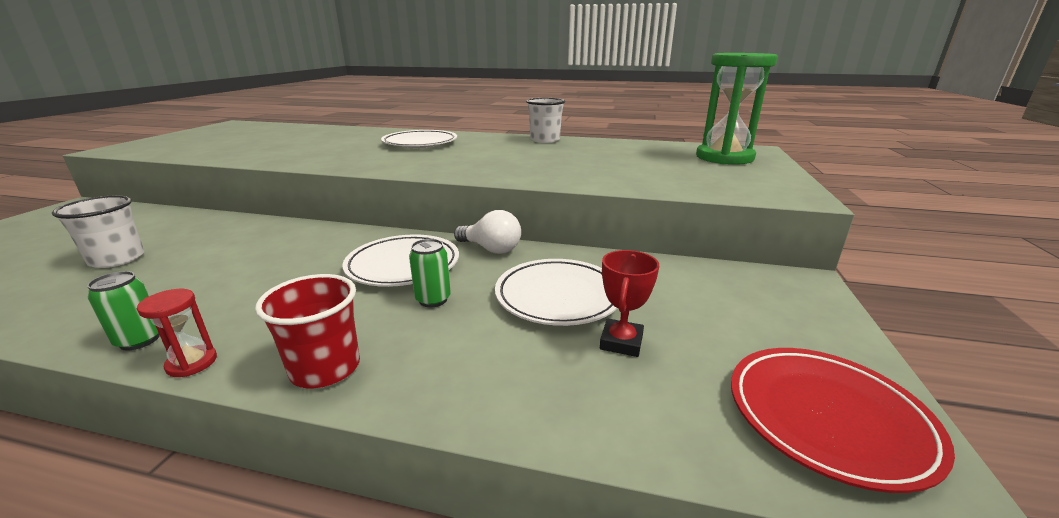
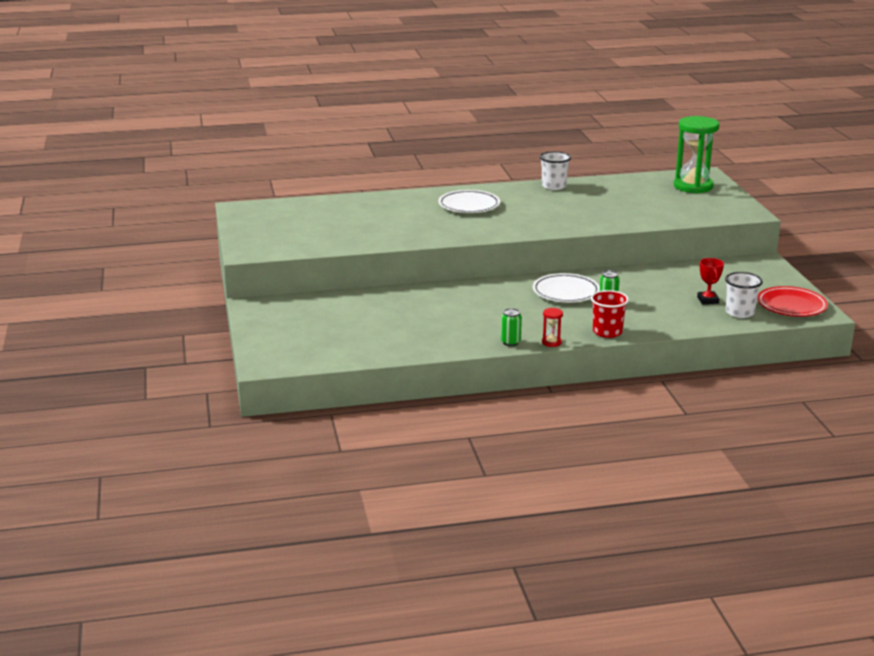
camera: 25 degrees left, 0 degrees up
(117, 259) = (398, 322): white cup -> white cup (740, 312)
(491, 249) = (597, 275): white light bulb -> none
(558, 296) = (663, 290): white plate -> none

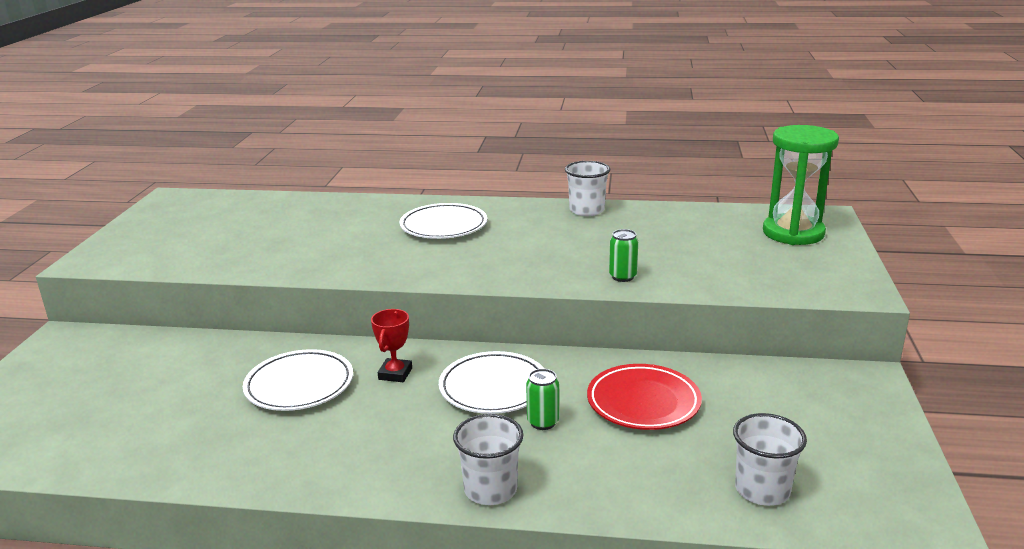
camera: 20 degrees right, 0 degrees up
(449, 306) = (299, 385): none -> white plate
(510, 342) = (314, 480): green can -> green can (622, 277)
(551, 342) = (378, 495): red hourglass -> none
(607, 332) = (490, 489): red cup -> white cup
(707, 300) = (718, 448): red trophy -> red trophy (395, 374)
(791, 306) = (873, 492): red plate -> red plate (643, 402)

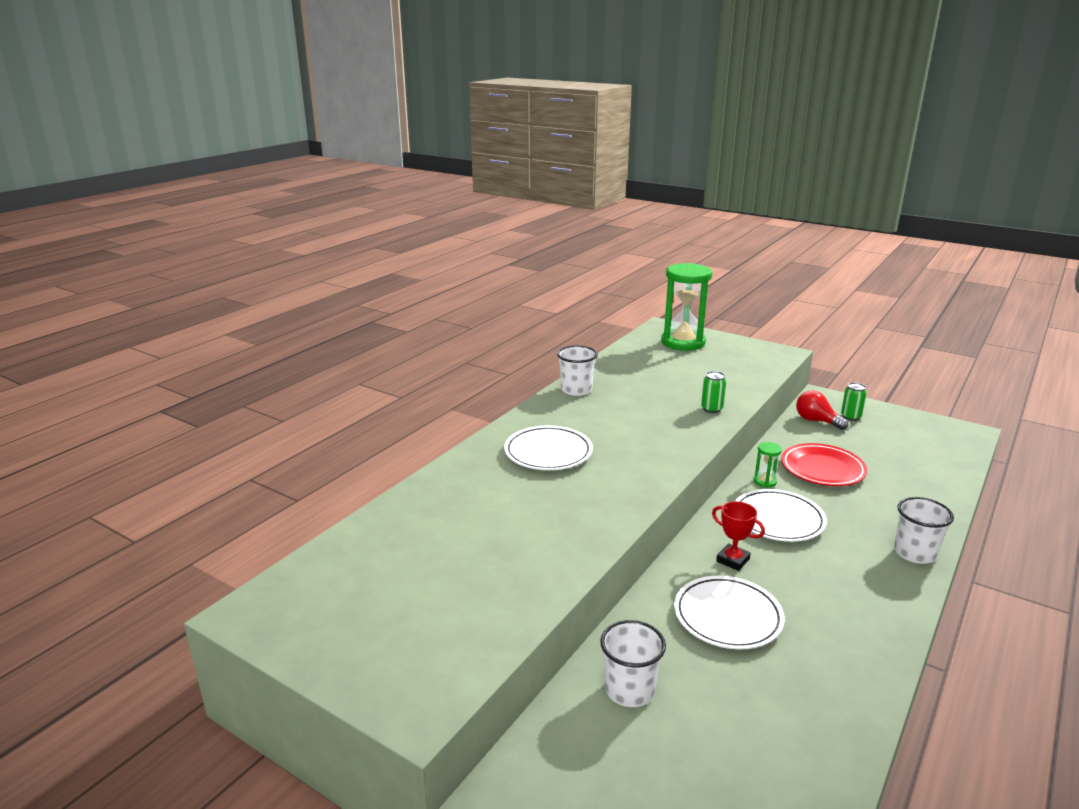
camera: 65 degrees left, 0 degrees up
(543, 422) = (834, 512): green can -> green can (850, 417)
(573, 368) = (765, 481): none -> green hourglass
(762, 490) = (931, 463): white cup -> white cup (629, 690)
(780, 382) = (816, 421): none -> red light bulb

